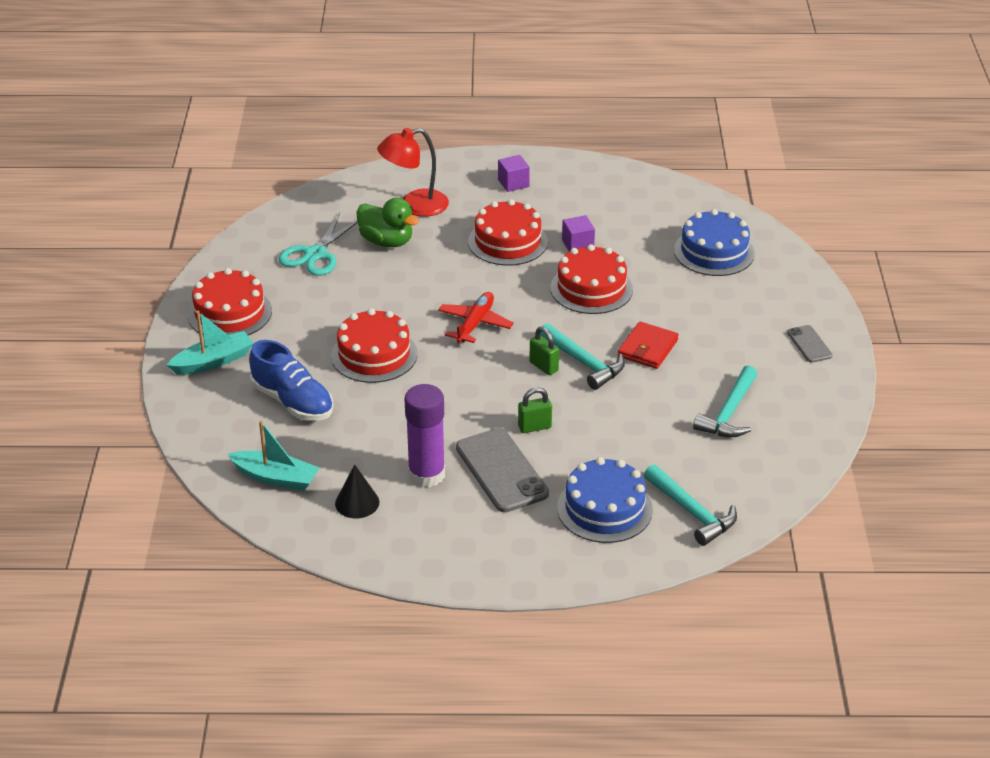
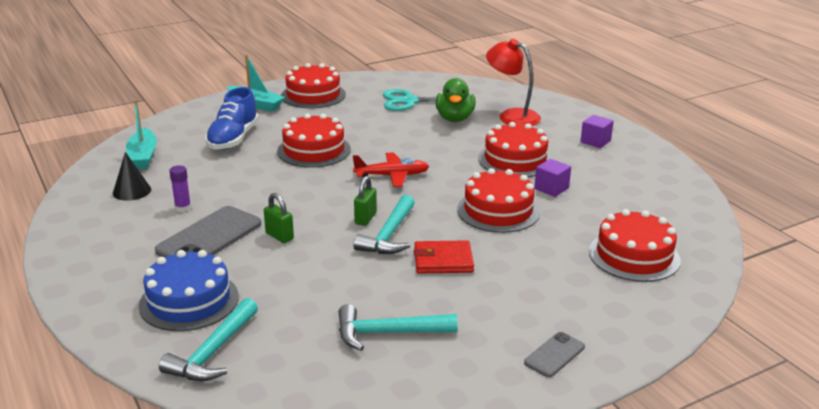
camera: 60 degrees right, 10 degrees down
(426, 475) = (183, 208): purple glue stick -> purple glue stick, size x0.48
(714, 252) = (634, 256): blue cake -> red cake

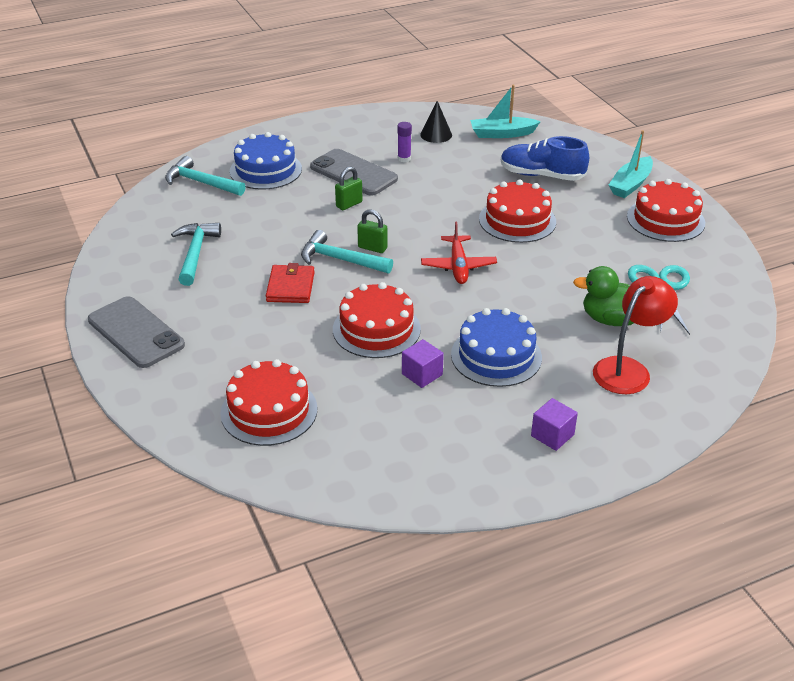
camera: 95 degrees right, 10 degrees up
(515, 160) = (496, 356): red cake -> blue cake
(554, 355) = (136, 332): grey phone -> grey phone, size x1.91

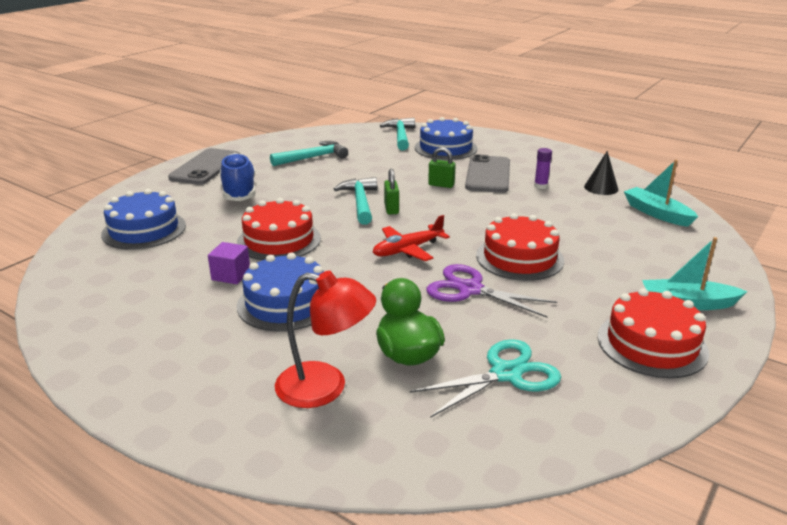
camera: 60 degrees right, 10 degrees down
(269, 411) = (144, 230): red cake -> blue cake
(290, 287) = (304, 195): red wallet -> none
(541, 175) = (618, 250): blue shoe -> blue shoe (239, 191)
(545, 260) = (470, 289): none -> purple scissors
(552, 435) = (179, 365): purple cube -> none

